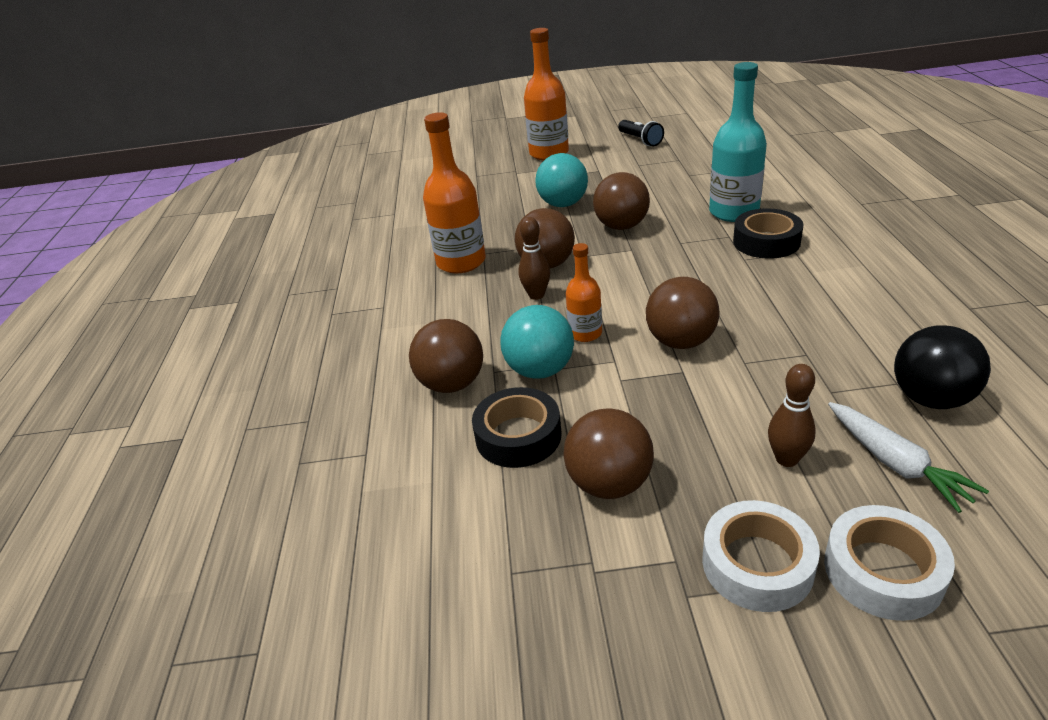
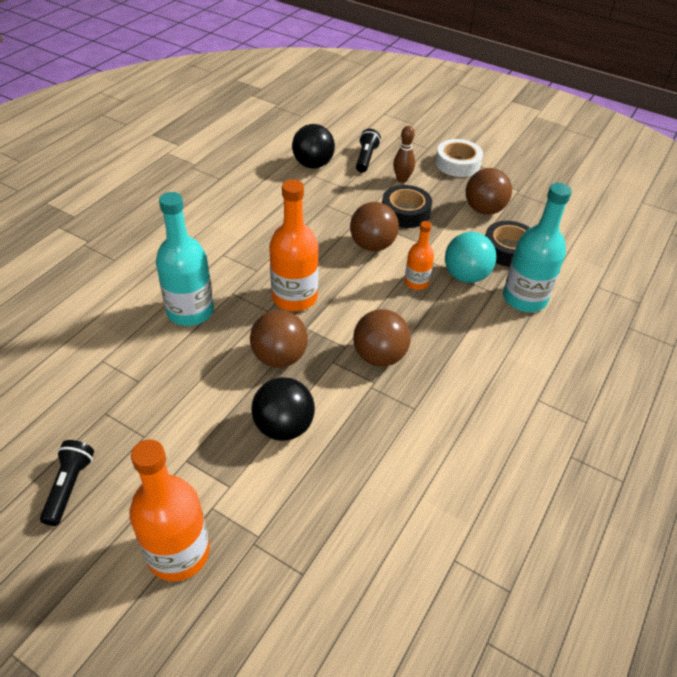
camera: 150 degrees left, 10 degrees up
(452, 384) = (524, 298): brown ball -> turquoise bottle
(461, 262) = (441, 410): orange bottle -> orange bottle (294, 297)
(536, 295) = (416, 331): brown bowling pin -> none
(563, 204) = (284, 427): turquoise ball -> black ball
(766, 242) = (222, 272): black tape -> black tape (405, 212)
(883, 571) = (420, 144): white tape -> none
(896, 464) = (366, 158): white carrot -> black flashlight

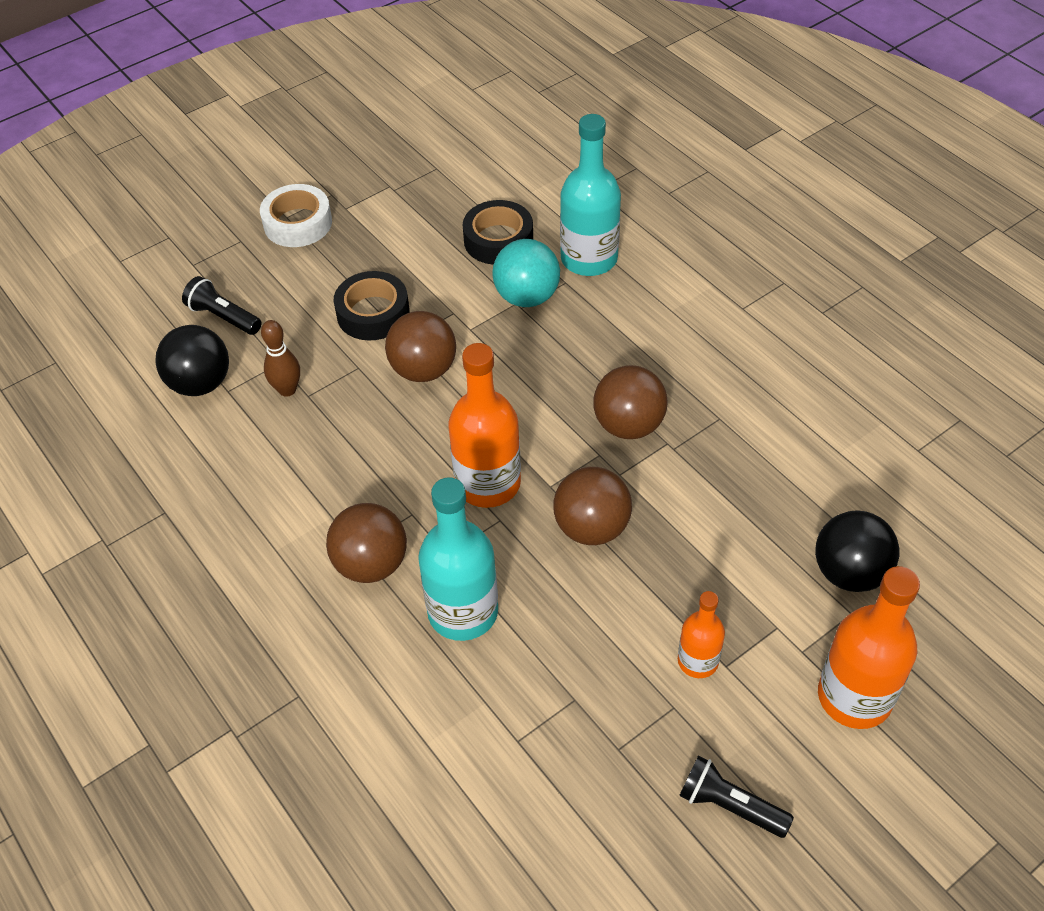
camera: 65 degrees left, 5 degrees up
(284, 427) = (706, 551): black ball -> black ball (849, 572)
(402, 179) = (298, 293): brown bowling pin -> brown bowling pin (287, 390)
(416, 282) = (516, 348): orange bottle -> orange bottle (698, 661)
(484, 210) = (411, 233): brown ball -> brown ball (371, 564)

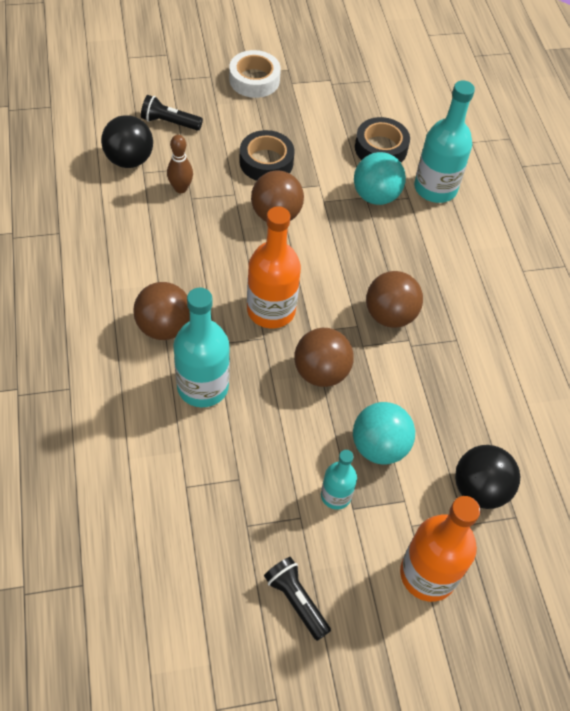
camera: 20 degrees right, 5 degrees up
(223, 317) = (169, 122): black flashlight -> black flashlight turned 45 degrees counterclockwise
(698, 661) = (336, 495): orange bottle -> turquoise bottle
(711, 580) = (379, 447): none -> turquoise ball

